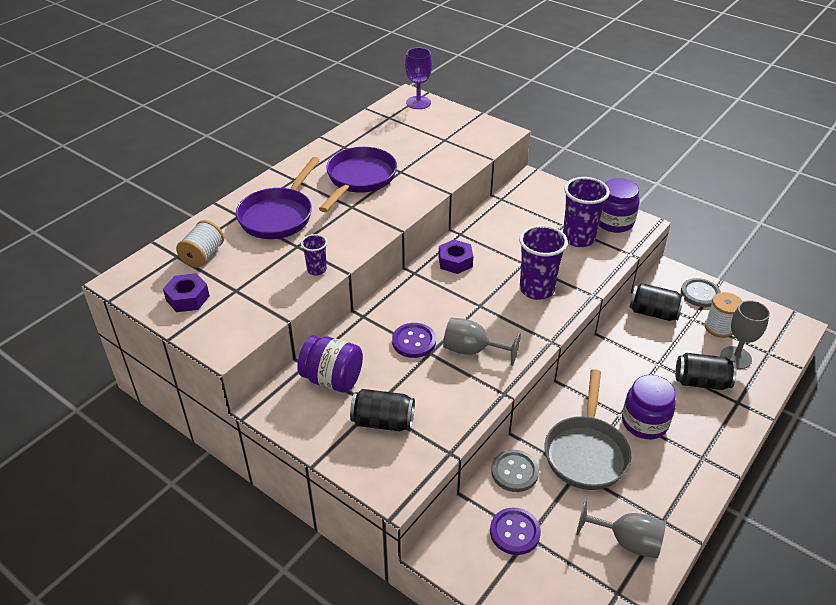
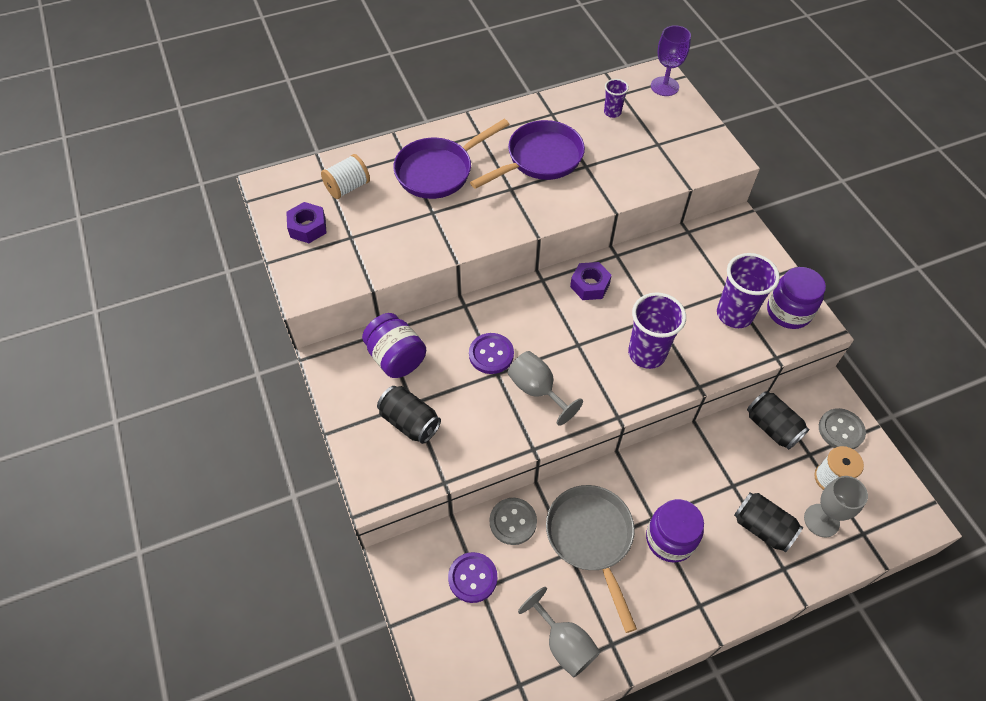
camera: 30 degrees right, 15 degrees up
(317, 270) = (432, 247): purple cup -> purple cup (612, 112)
(586, 452) = (591, 538): grey pan -> grey pan turned 120 degrees clockwise

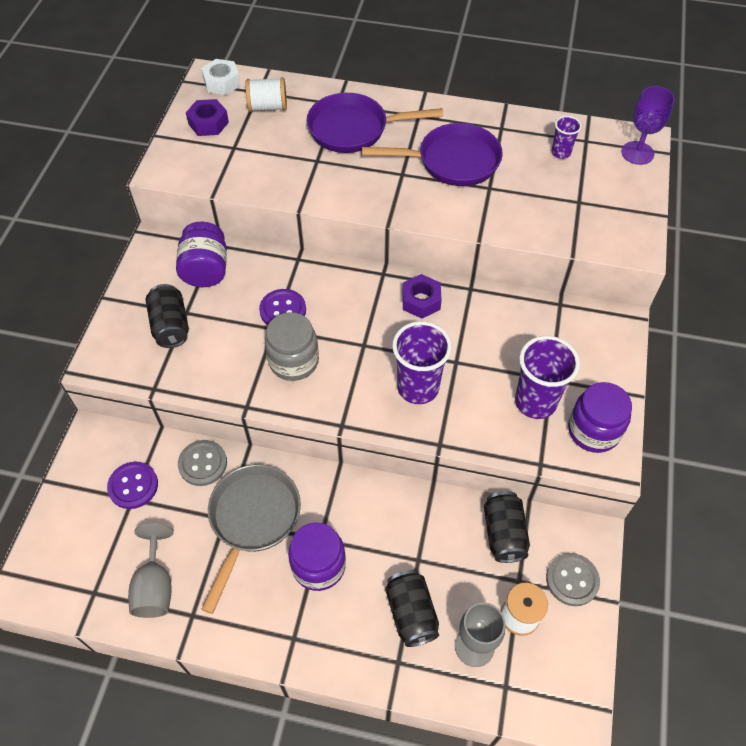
camera: 35 degrees right, 0 degrees up
(285, 185) = (222, 82): none -> white nut
(537, 390) = (294, 361): grey goblet -> grey jar

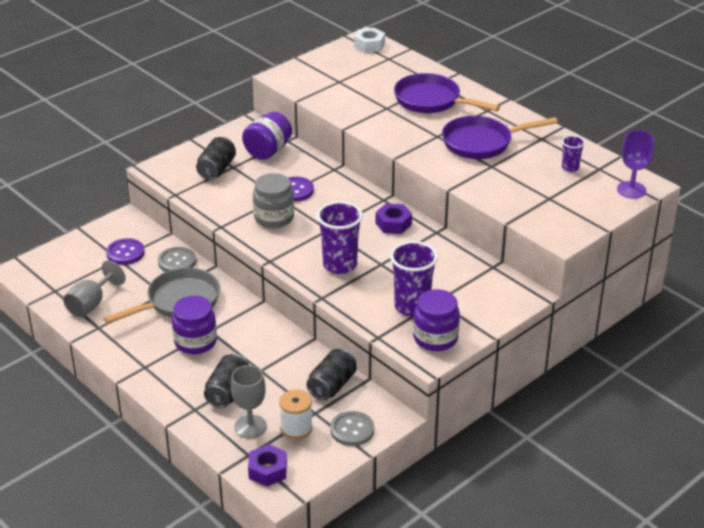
camera: 35 degrees right, 20 degrees down
(208, 123) = (336, 63): purple nut -> purple nut (268, 470)
(268, 107) = (386, 68): white spool -> none
(452, 161) = (481, 143): purple pan -> purple pan turned 135 degrees clockwise

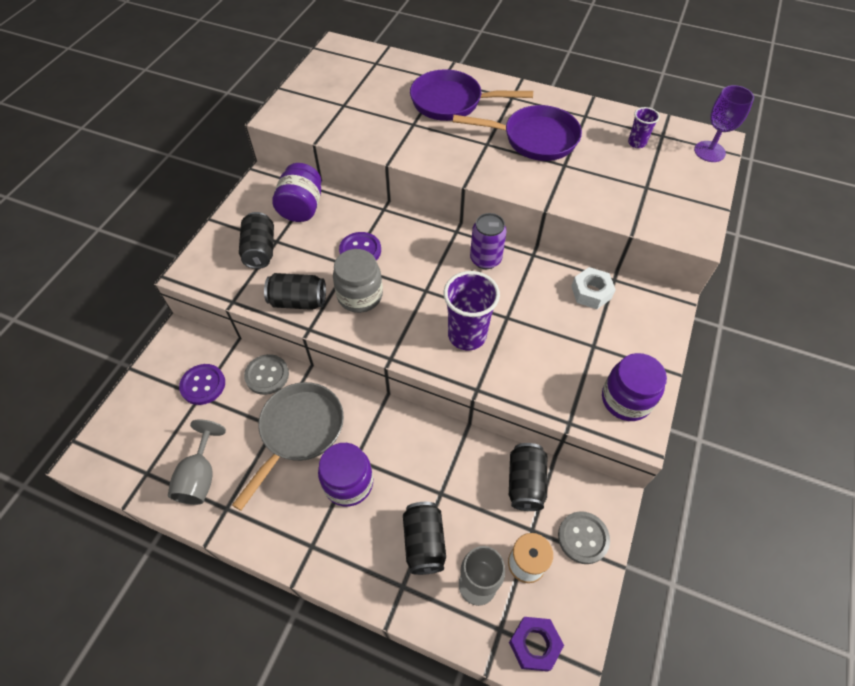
camera: 25 degrees left, 20 degrees up
(224, 208) = (298, 301): none -> black can
(369, 45) = (346, 52): white nut -> white nut (591, 292)
(393, 224) = (485, 259): purple nut -> purple can
(412, 306) = (574, 364): purple cup -> none
(481, 143) = (535, 139): purple pan -> purple pan turned 135 degrees counterclockwise

